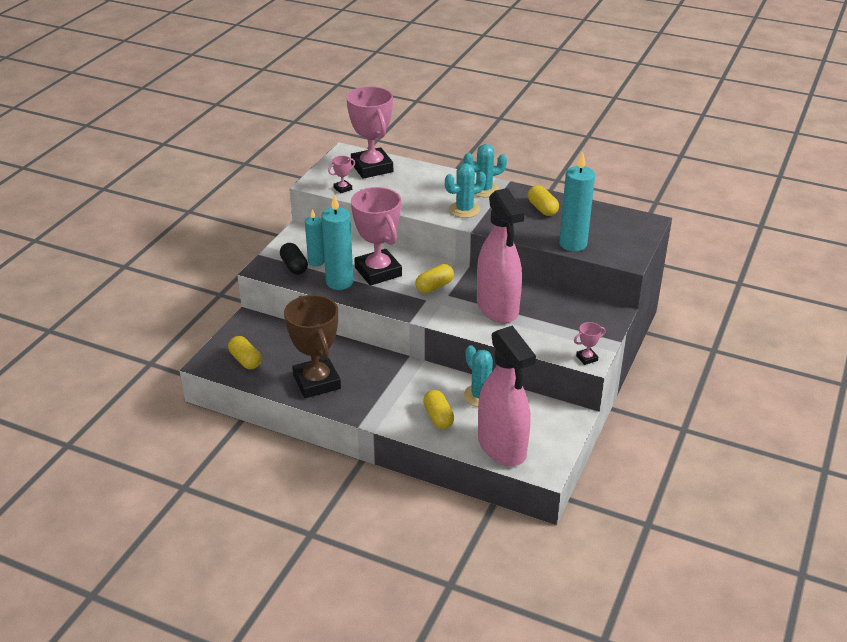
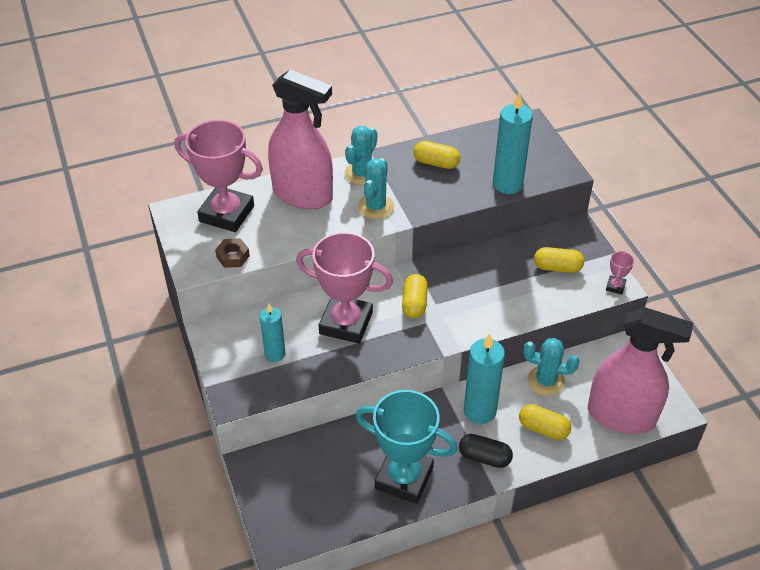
camera: 45 degrees left, 10 degrees up
(245, 360) = (310, 509): yellow capsule -> yellow capsule (557, 268)
(294, 266) = (261, 374): black capsule -> black capsule (484, 457)
(316, 382) = (404, 478): brown trophy -> turquoise trophy
(339, 282) = (328, 360): turquoise candle -> turquoise candle (479, 411)
(343, 188) = (233, 256): pink trophy -> brown nut
(497, 308) = (491, 287): pink spray bottle -> pink spray bottle (303, 195)

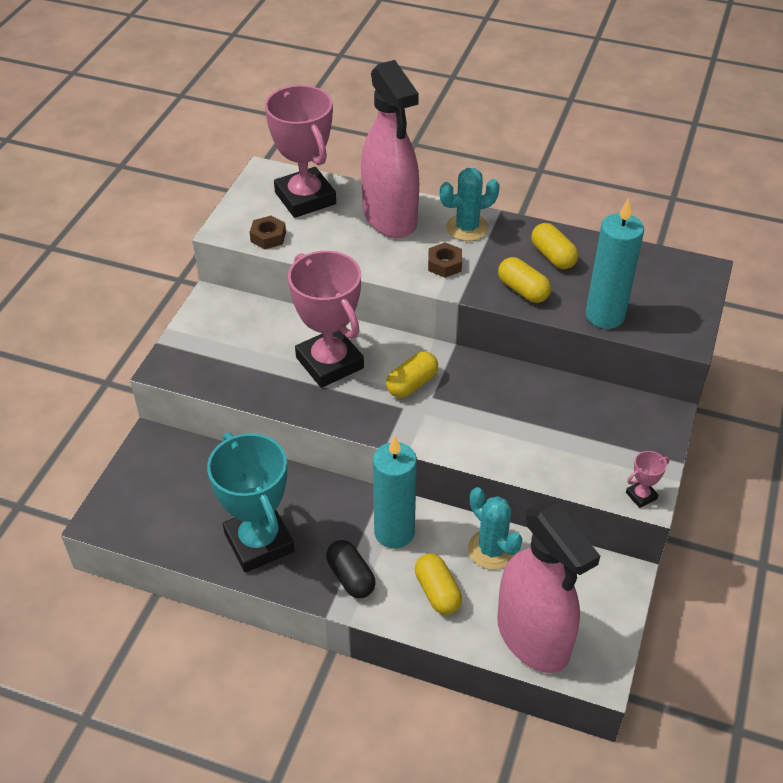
camera: 40 degrees right, 0 degrees up
(275, 354) = (240, 351): turquoise candle -> none
(376, 207) = (444, 264): turquoise cactus -> brown nut
(557, 268) = (597, 438): yellow capsule -> yellow capsule (523, 290)

